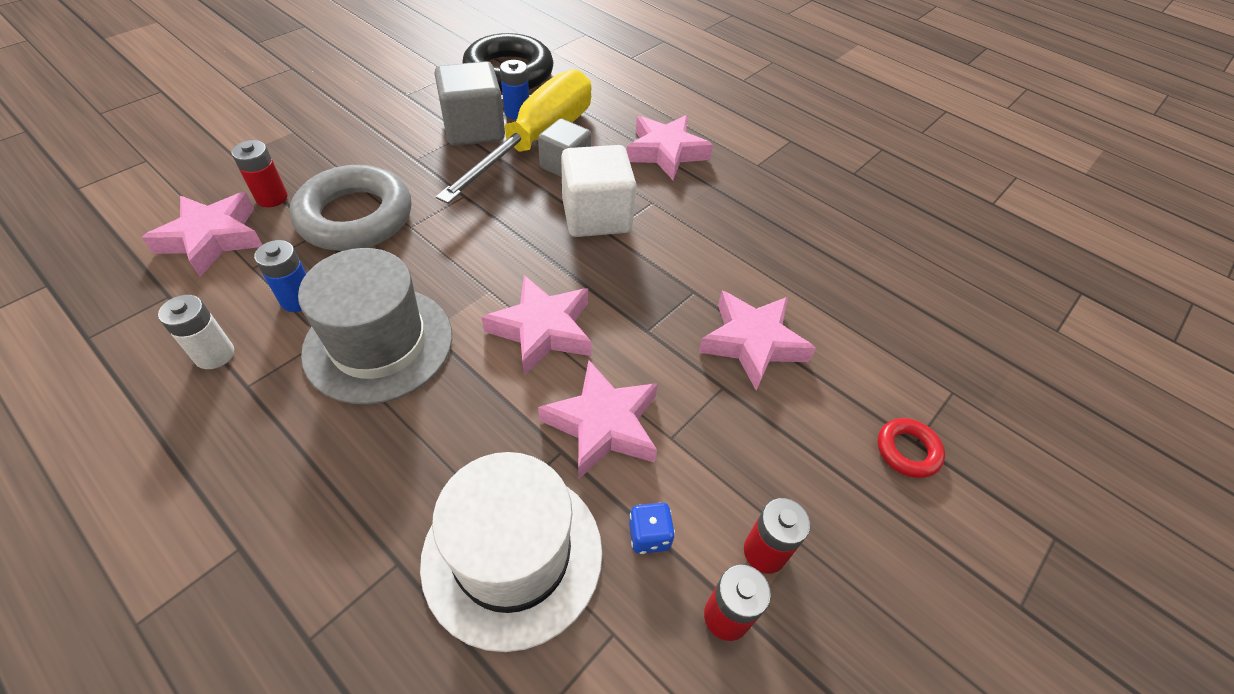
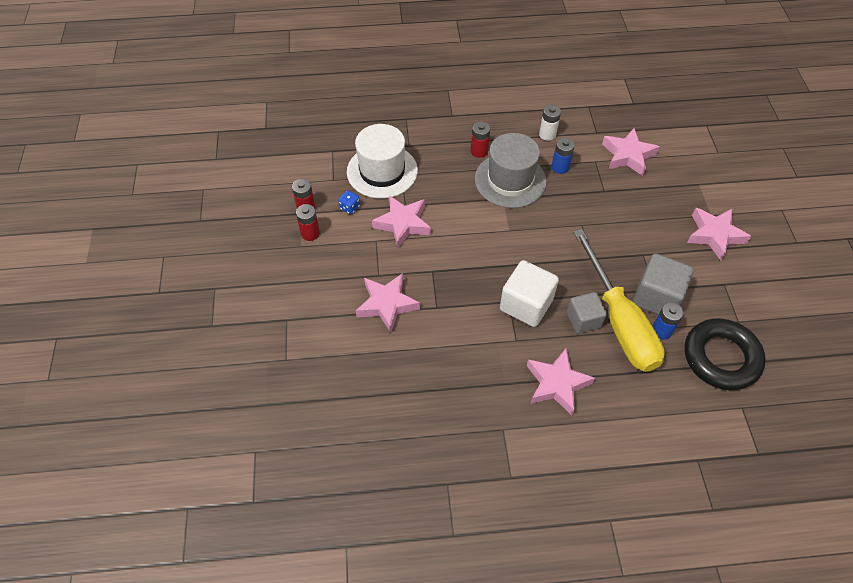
camera: 135 degrees right, 5 degrees up
(272, 198) = (647, 185): red battery -> red battery (479, 151)
(355, 217) = (606, 208): grey ring -> none
(542, 330) = (468, 234): pink star -> pink star (714, 235)
(907, 451) = (287, 312): red ring -> none

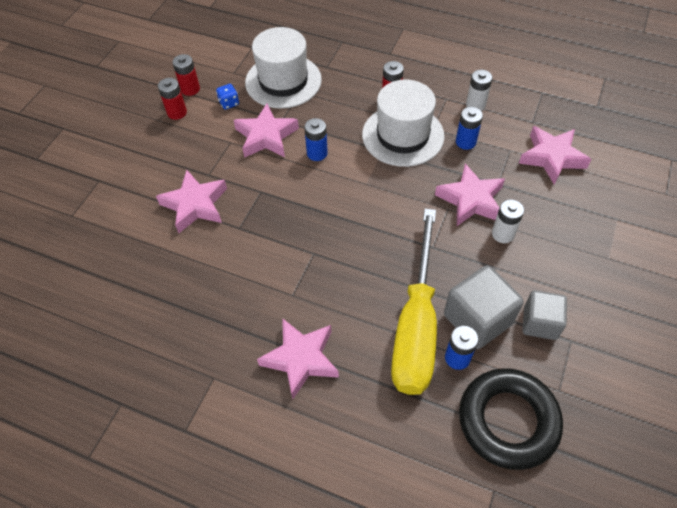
camera: 30 degrees right, 0 degrees up
(454, 221) = (317, 153): none -> blue battery
(510, 180) = (403, 135): grey hat -> white hat
(526, 305) = (328, 264): white cube -> none
(583, 320) = (377, 306): grey cube -> grey cube (540, 323)
(632, 227) = (503, 234): none -> white battery
(714, 235) = (596, 281): pink star -> pink star (471, 200)

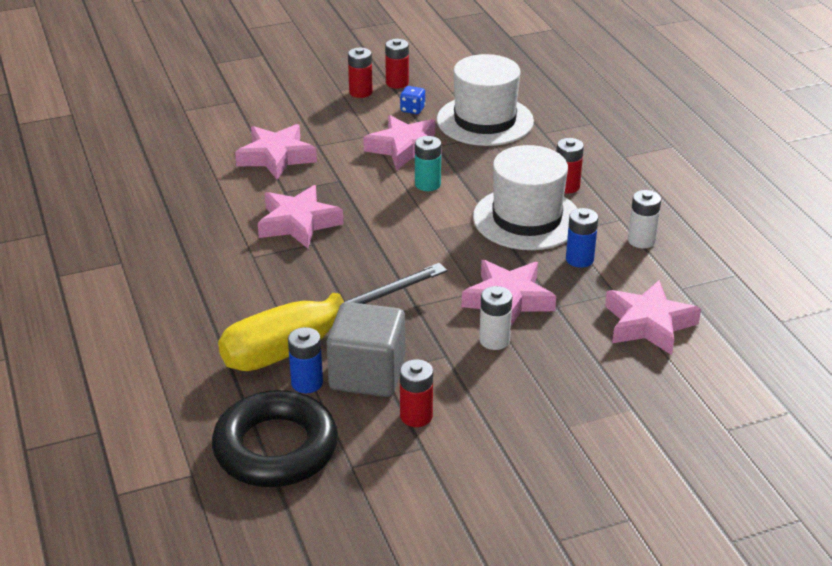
camera: 45 degrees right, 20 degrees down
(301, 359) = (193, 296): pink star -> pink star (298, 223)
(317, 153) = (427, 184): blue battery -> turquoise battery
(540, 323) = (416, 416): grey cube -> red battery

